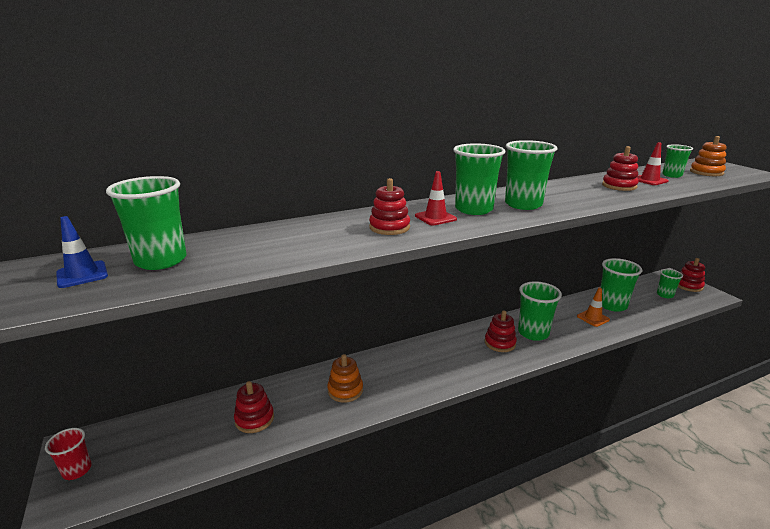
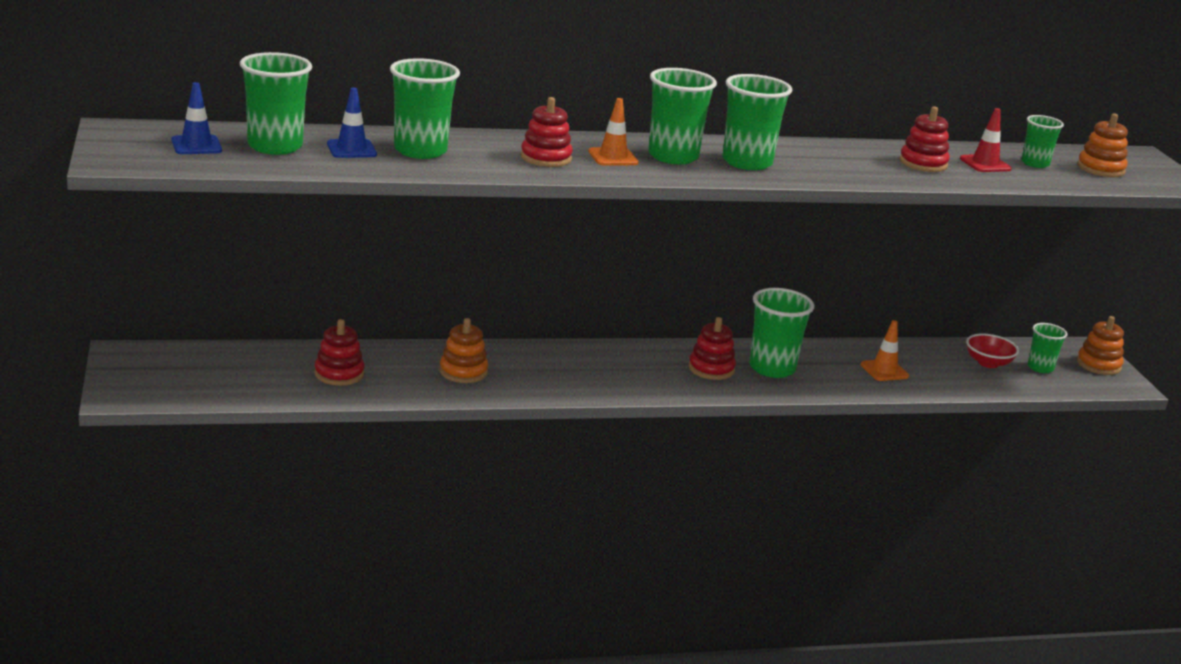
camera: 10 degrees right, 0 degrees up
(77, 470) = (132, 374): red cup -> none
(231, 250) = (351, 149): none -> blue traffic cone
(435, 217) = (613, 157): red traffic cone -> orange traffic cone
(612, 305) = (934, 362): green cup -> green cup (420, 151)
(638, 298) = (988, 363): none -> red bowl
(688, 286) = (1098, 365): red stacking toy -> orange stacking toy

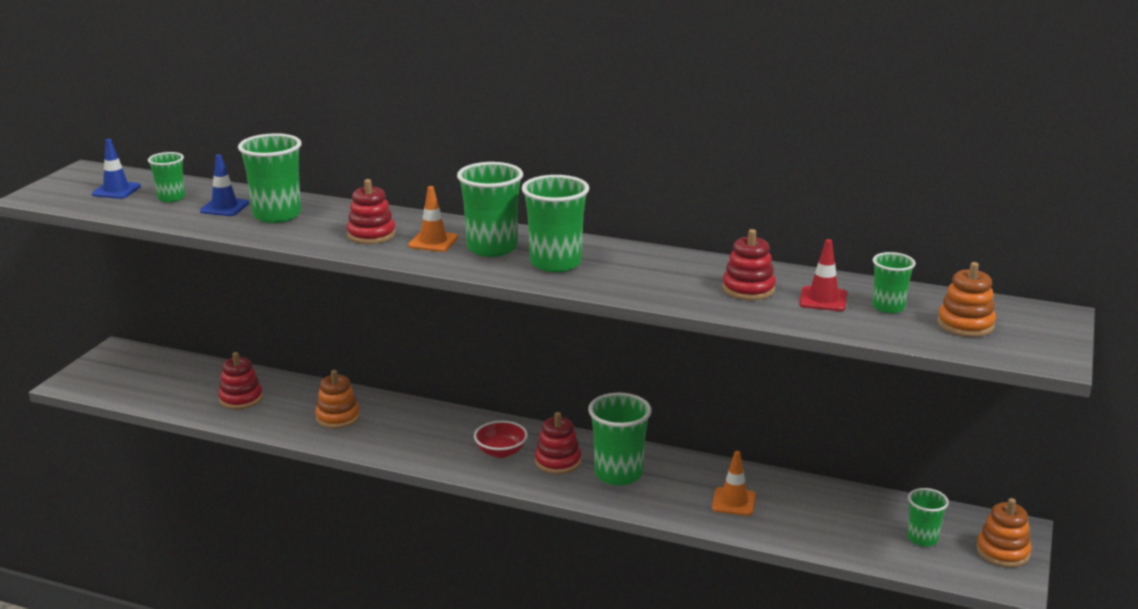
camera: 35 degrees right, 0 degrees up
(275, 146) = (171, 198): green cup -> green cup, size x0.58
(988, 363) = (865, 520): red bowl -> red bowl (501, 452)

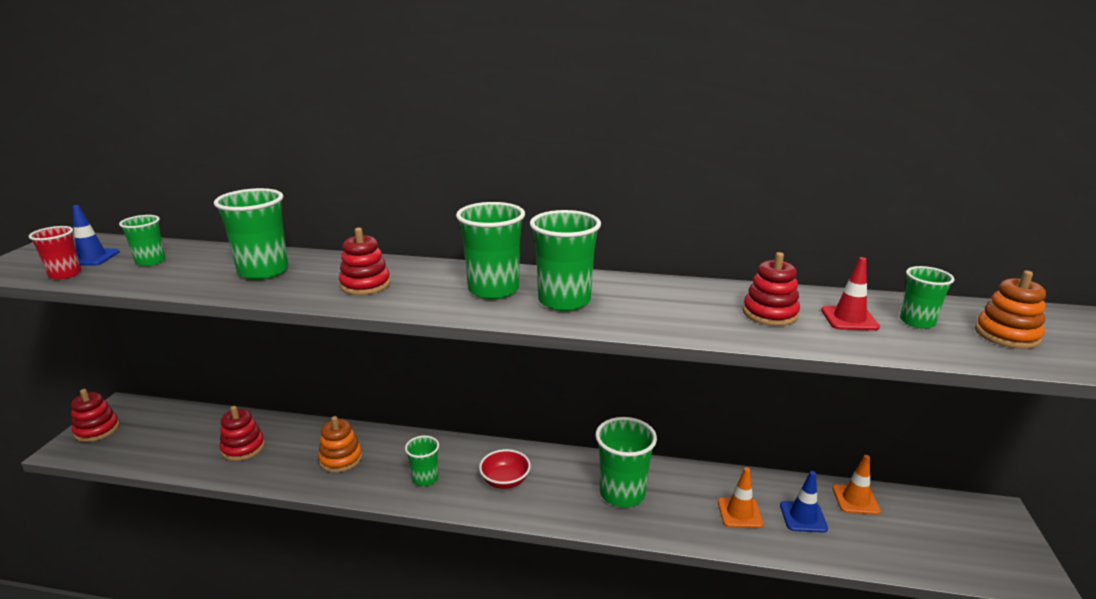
camera: 10 degrees left, 0 degrees up
(96, 205) = (65, 274): none -> red cup
(224, 207) = (207, 267): blue traffic cone -> blue traffic cone (803, 517)
(433, 242) = (431, 287): orange traffic cone -> orange traffic cone (855, 500)
(558, 462) = (561, 486): red stacking toy -> red stacking toy (97, 430)
(922, 539) = (927, 534): green cup -> green cup (425, 478)
(1002, 552) = (1004, 540): orange stacking toy -> none

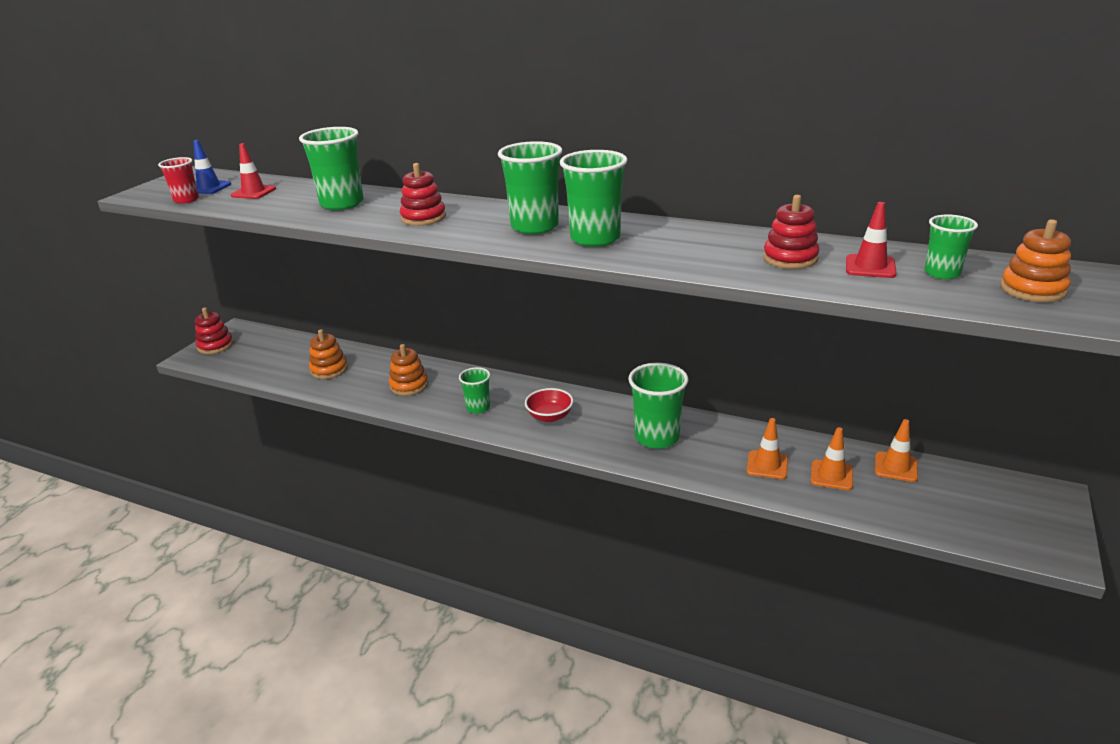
camera: 15 degrees right, 5 degrees up
(150, 261) = (253, 192): green cup -> red traffic cone
(243, 448) = (329, 369): red stacking toy -> orange stacking toy
(803, 517) = (831, 475): blue traffic cone -> orange traffic cone

